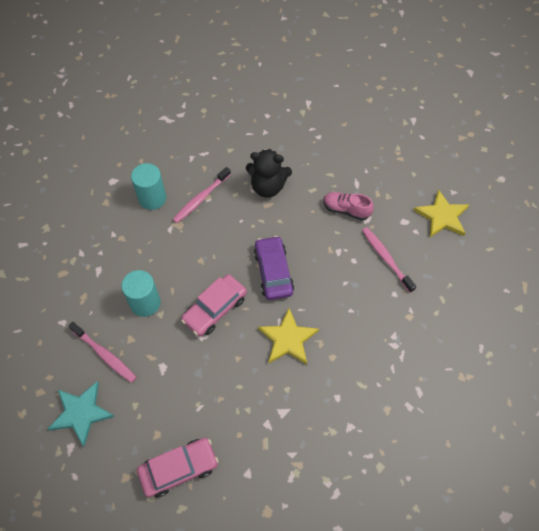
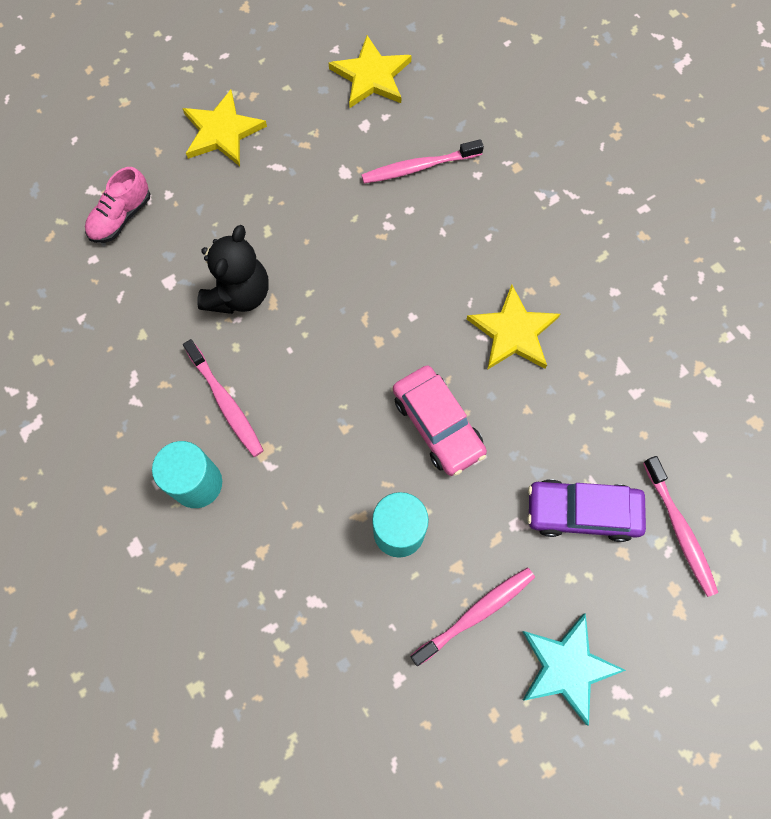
camera: 75 degrees left, 10 degrees up
(179, 469) = (679, 530): pink car -> pink toothbrush
(273, 272) = (397, 324): purple car -> purple car (582, 512)
(346, 210) = (320, 194): pink shoe -> pink shoe (121, 217)
(369, 150) = (222, 131): none -> yellow star

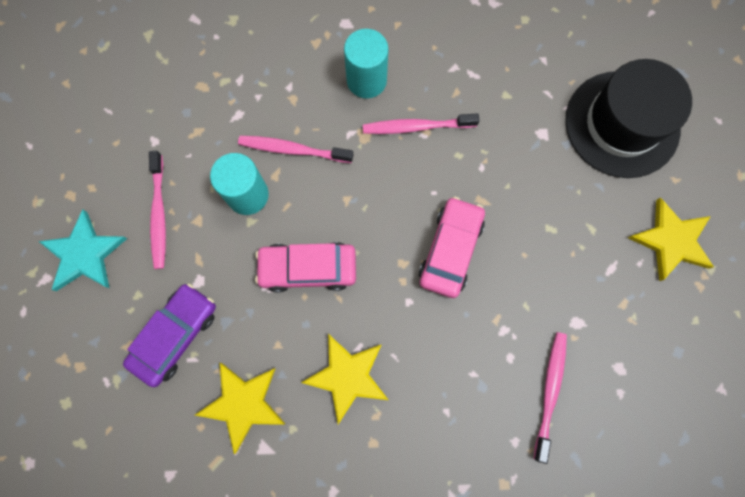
camera: 120 degrees right, 5 degrees up
(121, 217) = (622, 124): pink shoe -> black hat
(239, 294) = (503, 179): black teddy bear -> none
(340, 305) = (450, 250): none -> pink car
(371, 76) = (673, 406): yellow star -> yellow star (243, 404)
(679, 530) = (114, 402): pink toothbrush -> pink toothbrush (293, 150)

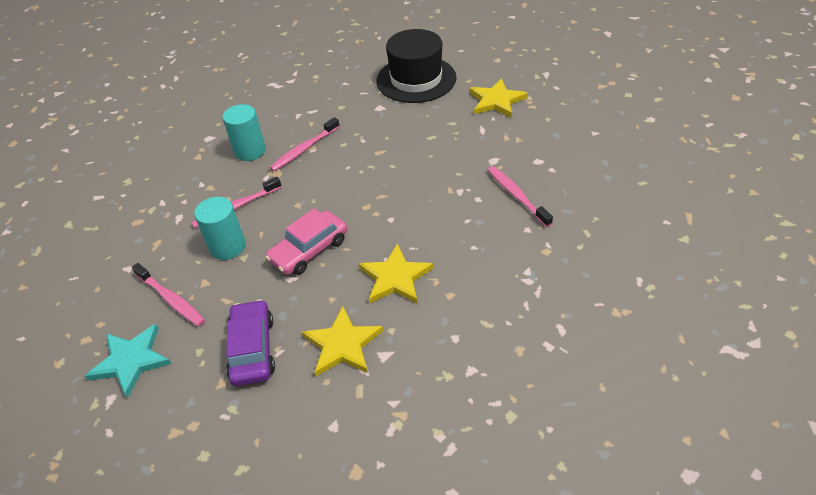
camera: 40 degrees left, 30 degrees down
(450, 250) = (387, 182): pink car -> none

